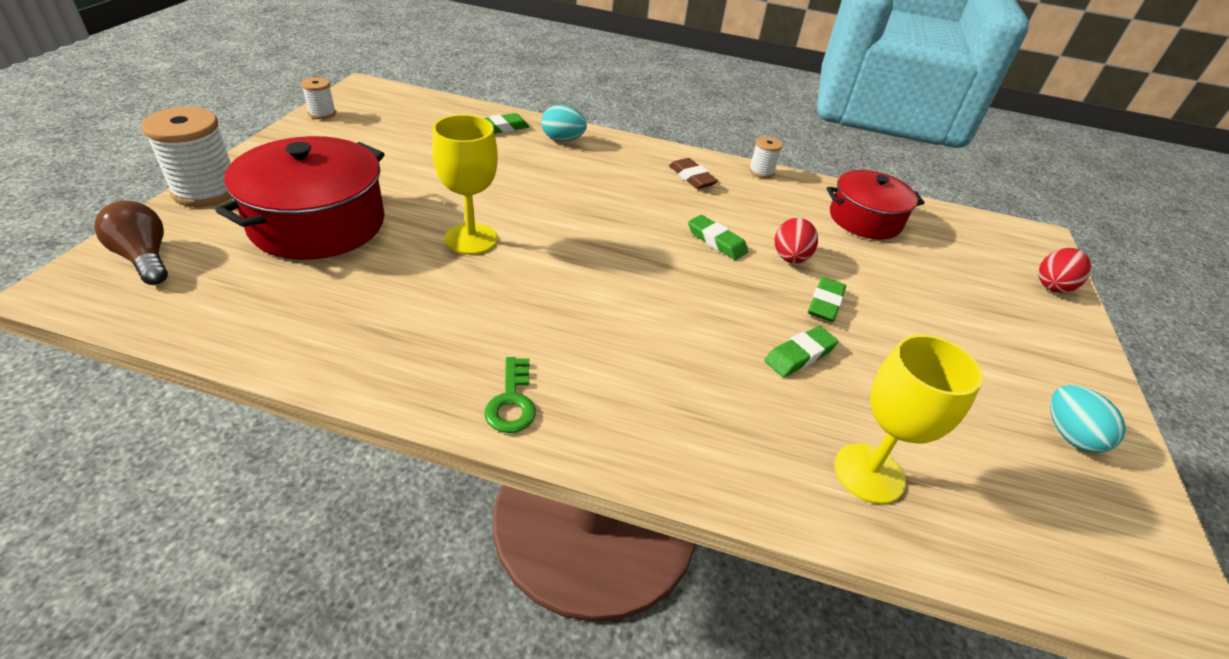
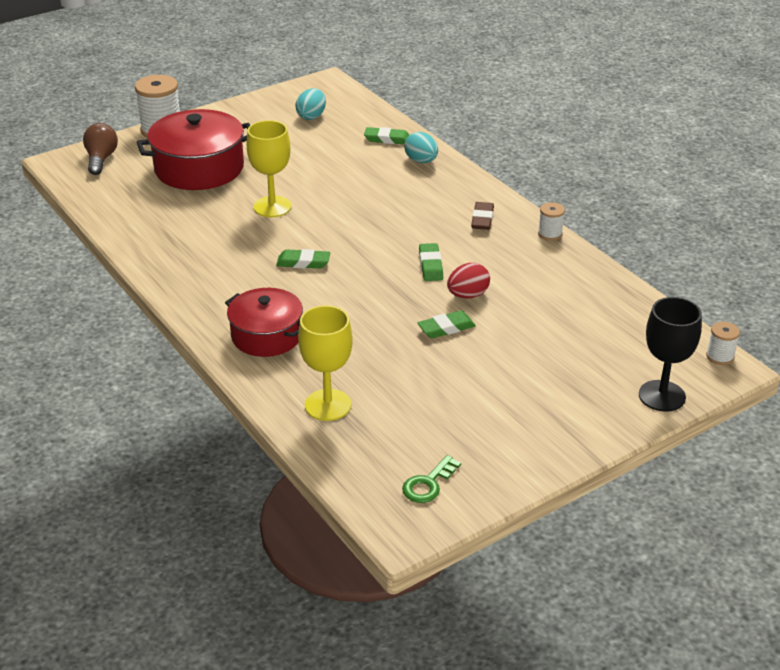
camera: 45 degrees right, 5 degrees down
(322, 113) = (277, 95): white spool -> white spool (720, 356)
(512, 401) = (192, 293): green key -> green key (428, 484)
(799, 355) = (380, 344): green eraser -> green eraser (303, 262)
(865, 219) = (579, 296): red pot -> red pot (266, 336)
(1053, 285) = (662, 396): red egg -> black goblet
(1069, 435) = (487, 455): turquoise egg -> turquoise egg (311, 116)

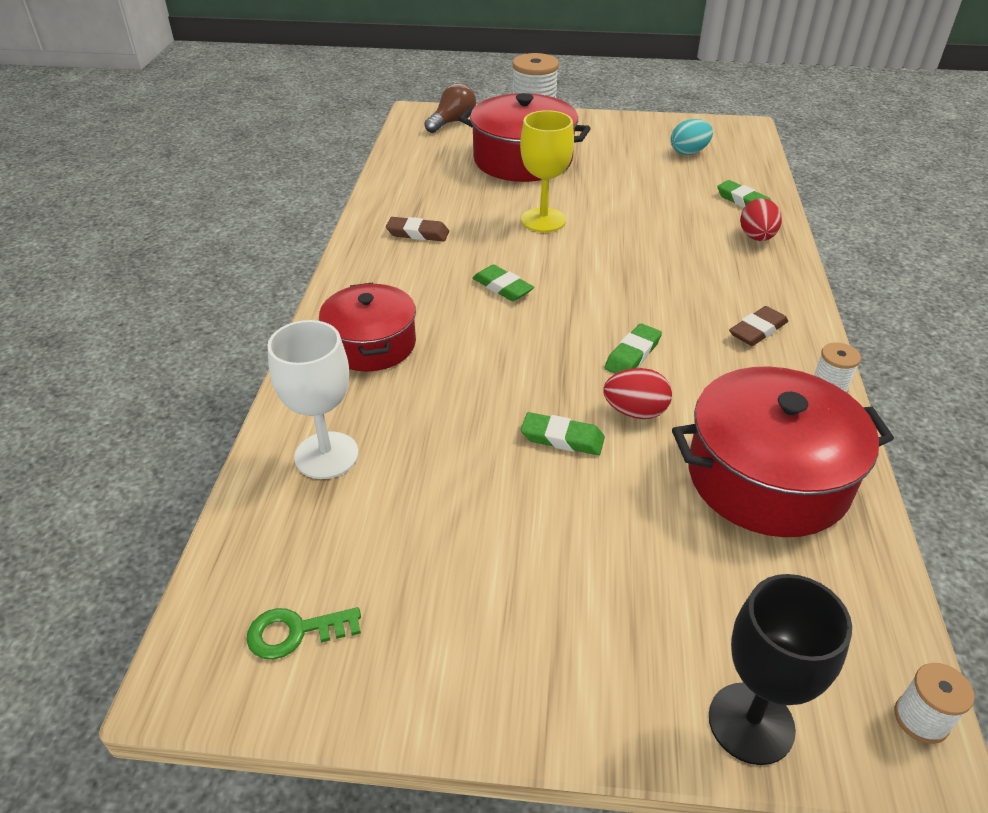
camera: 40 degrees right, 5 degrees up
(196, 254) = (418, 233): none -> brown eraser
(328, 405) = (326, 455): yellow goblet -> white goblet
(421, 161) = (756, 237): turquoise egg -> red egg
(566, 293) = (767, 477): none -> red pot

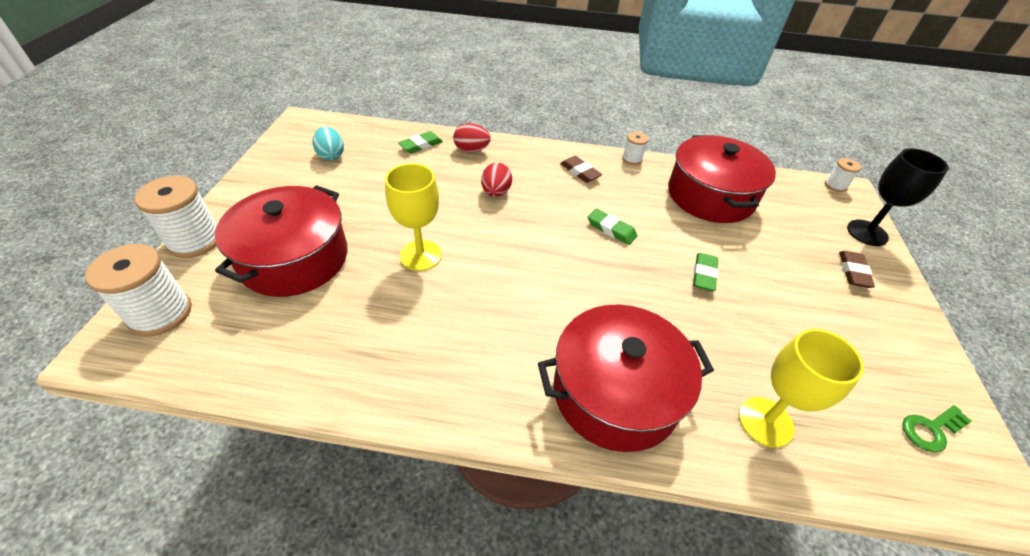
camera: 90 degrees left, 5 degrees up
(295, 632) = (931, 429): green key -> green key turned 75 degrees clockwise
(326, 455) = (765, 422): white goblet -> yellow goblet
(371, 344) = (615, 392): red pot -> red pot, size x1.52
(418, 233) = (424, 353): brown eraser -> brown eraser (853, 272)
(452, 122) = (160, 313): brown light bulb -> white spool
(502, 287) = (527, 292): green eraser -> none
(635, 412) = (669, 237): red egg -> red egg (496, 192)

